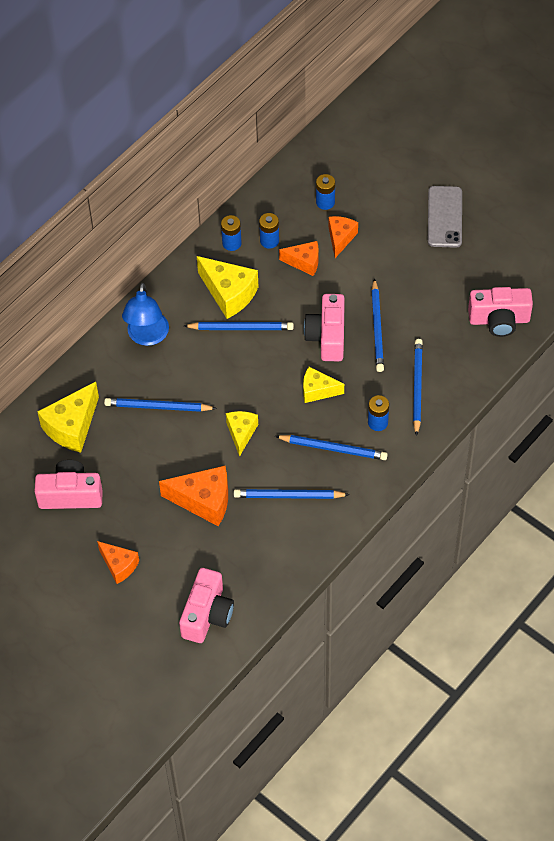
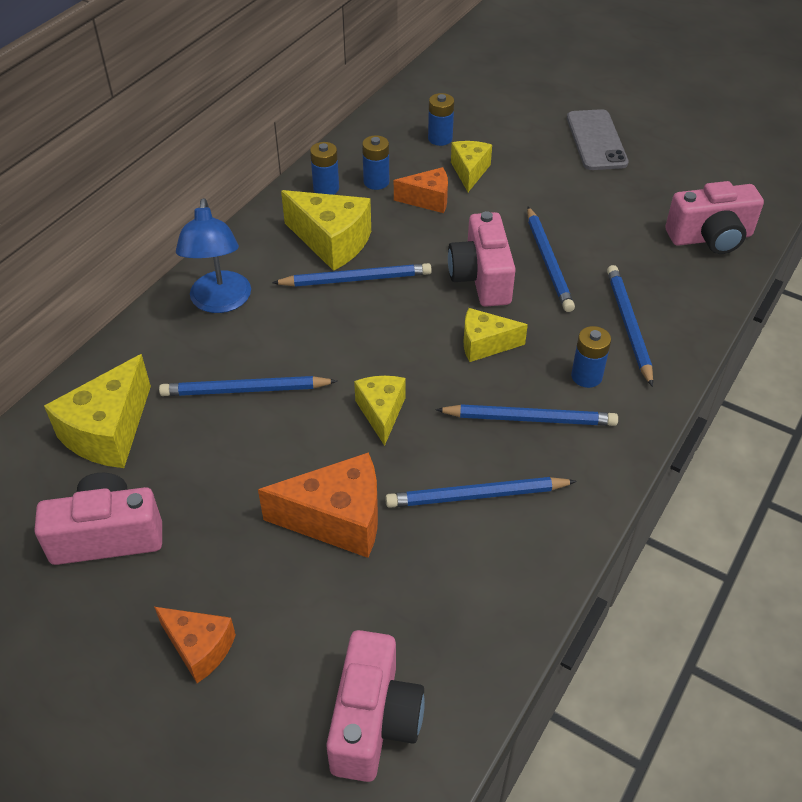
camera: 10 degrees left, 10 degrees down
(340, 238) = (469, 172): orange cheese -> yellow cheese

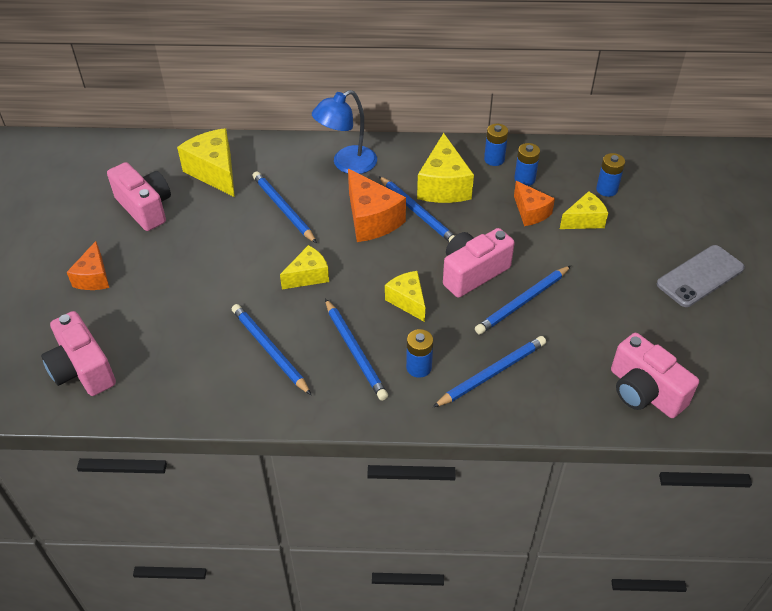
camera: 60 degrees right, 0 degrees up
(108, 432) = (214, 172): yellow cheese -> yellow cheese turned 60 degrees clockwise
(337, 519) = (211, 293): orange cheese -> orange cheese (371, 220)
(374, 721) = (82, 369): pink camera -> pink camera turned 75 degrees clockwise

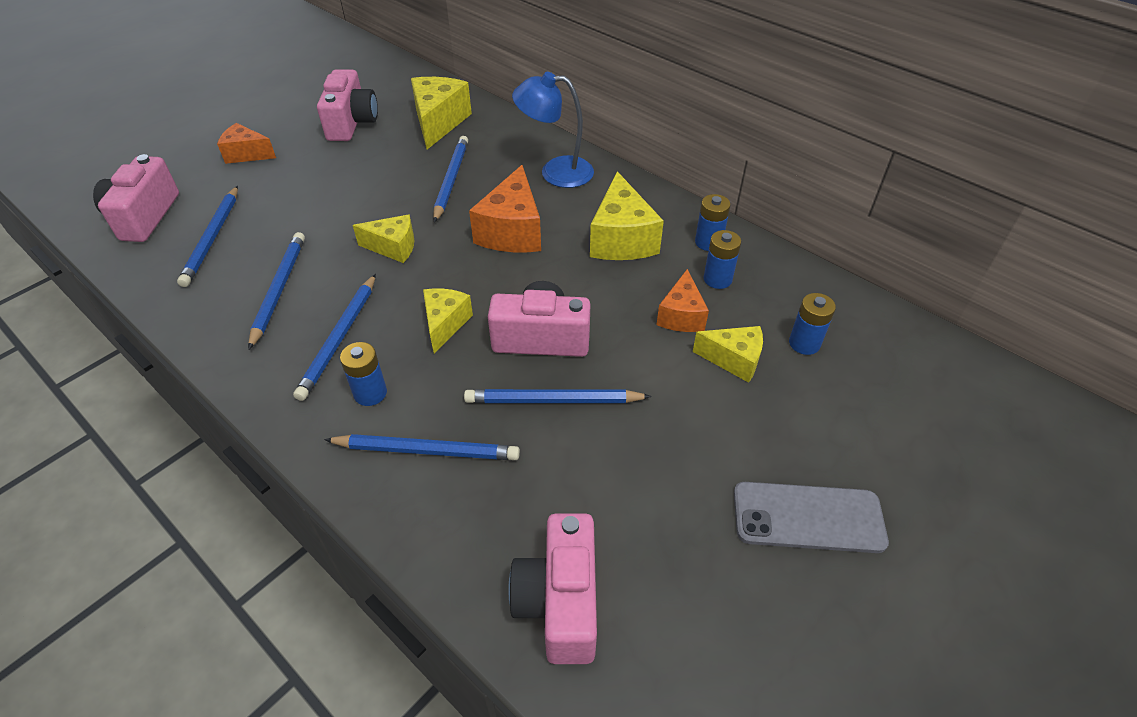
camera: 40 degrees right, 0 degrees up
(94, 277) = (247, 154): orange cheese -> orange cheese turned 60 degrees clockwise
(417, 212) = (563, 249): blue pencil -> blue pencil (212, 238)
(443, 186) = (621, 239): yellow cheese -> yellow cheese turned 45 degrees counterclockwise

